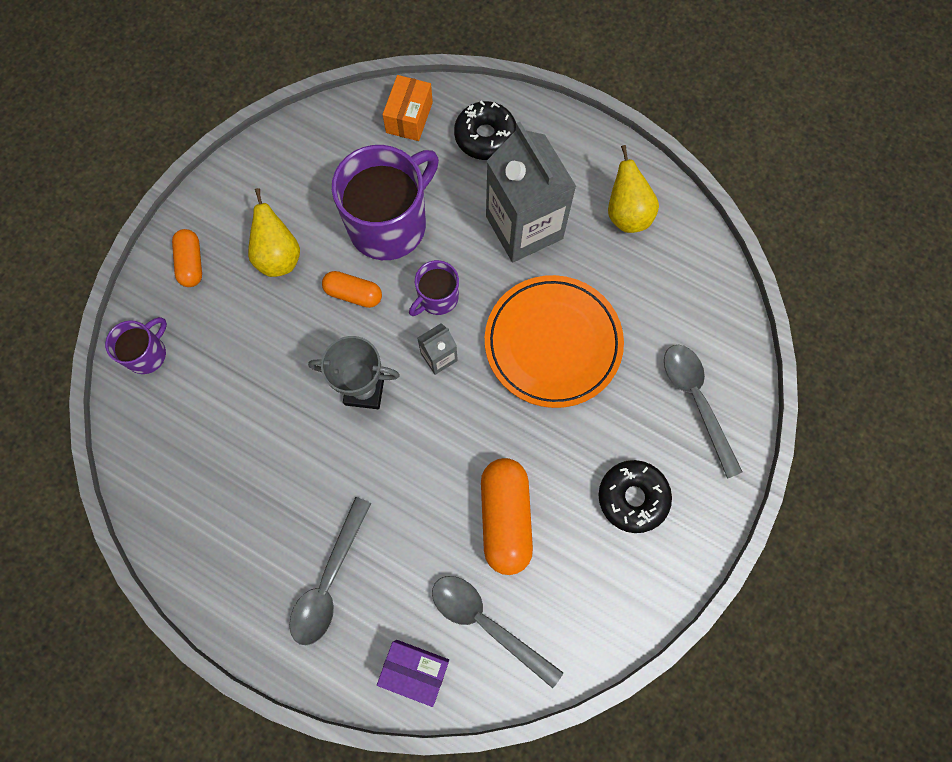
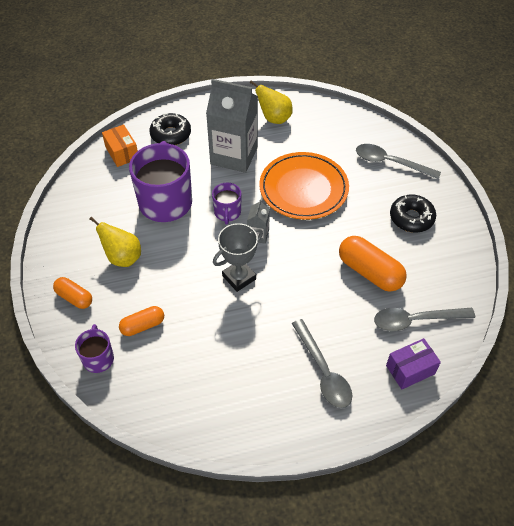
camera: 45 degrees left, 20 degrees down
(353, 294) = (183, 243): orange capsule -> orange capsule (143, 326)

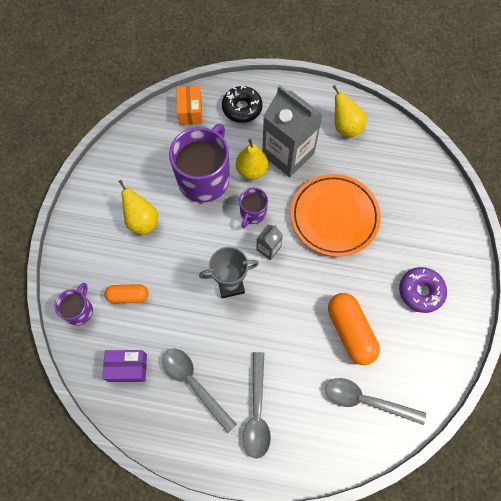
camera: 25 degrees right, 15 degrees up
(74, 298) = (86, 244): orange capsule -> none
(207, 179) = (251, 170): none -> yellow pear
(390, 163) = (432, 222): grey spoon -> grey spoon (194, 384)
(410, 369) = (334, 447): purple box -> purple box (127, 368)
(411, 218) = (420, 291): black donut -> purple donut

